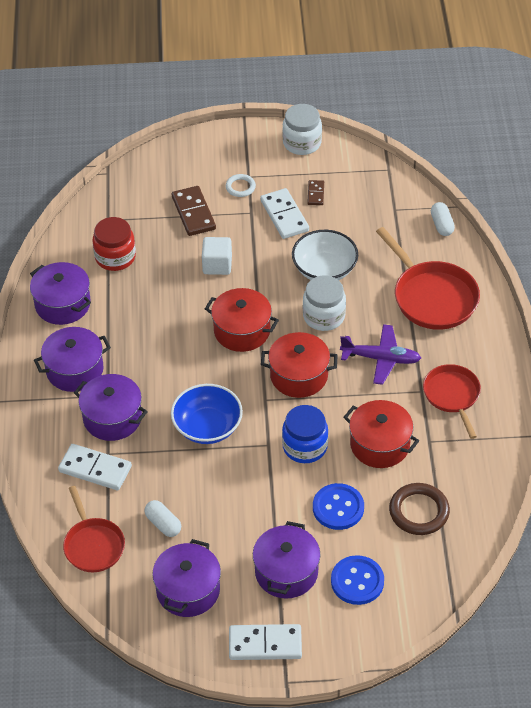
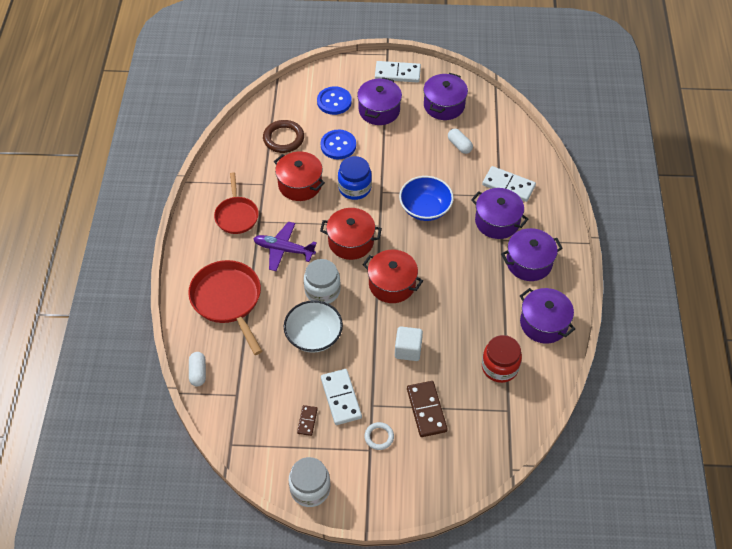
camera: 175 degrees left, 5 degrees up
(93, 545) = (507, 136): red pan -> none

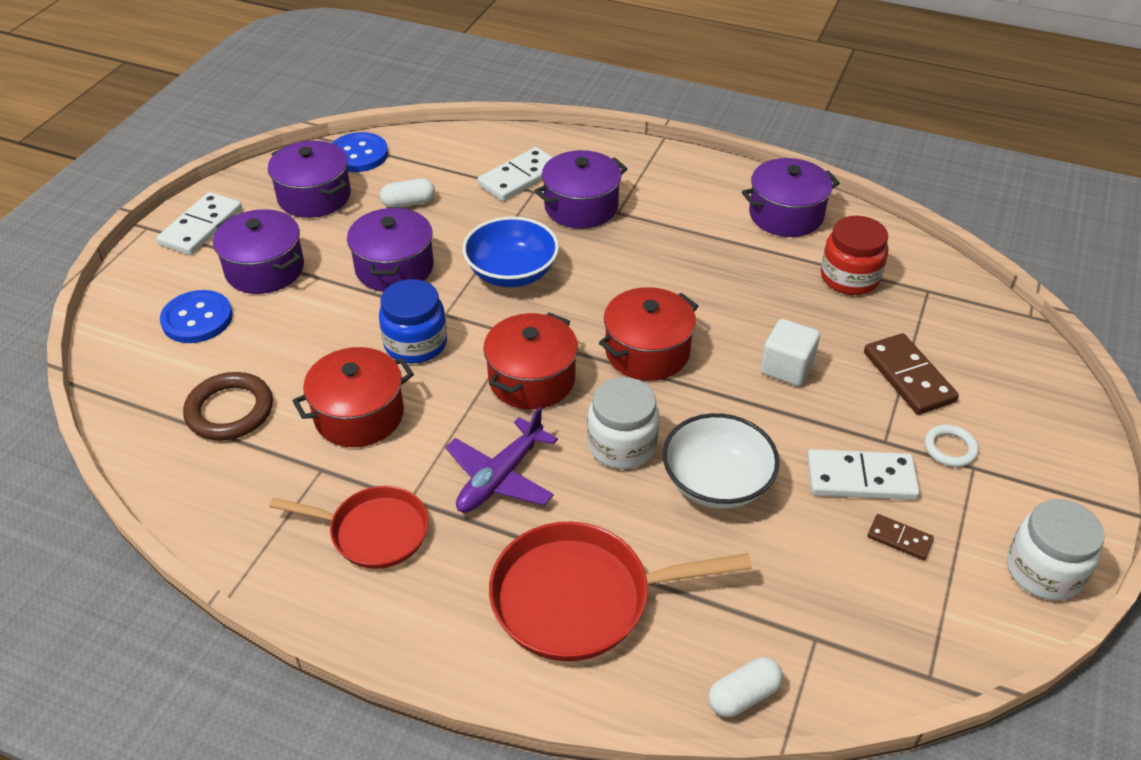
camera: 70 degrees left, 10 degrees down
(198, 373) = (743, 696): white capsule -> white capsule turned 45 degrees counterclockwise
(338, 145) = (304, 340): blue button -> blue button (358, 154)
(426, 410) = (909, 377): brown domino -> brown domino turned 60 degrees clockwise
(529, 263) = (672, 198): purple pot -> purple pot (394, 267)

